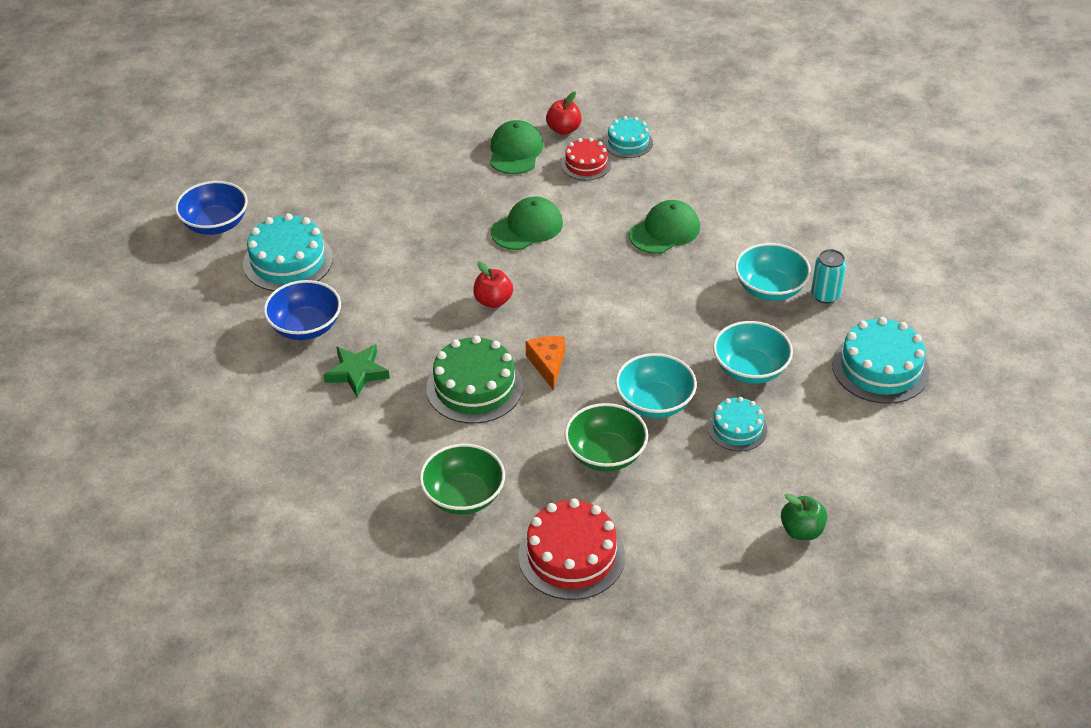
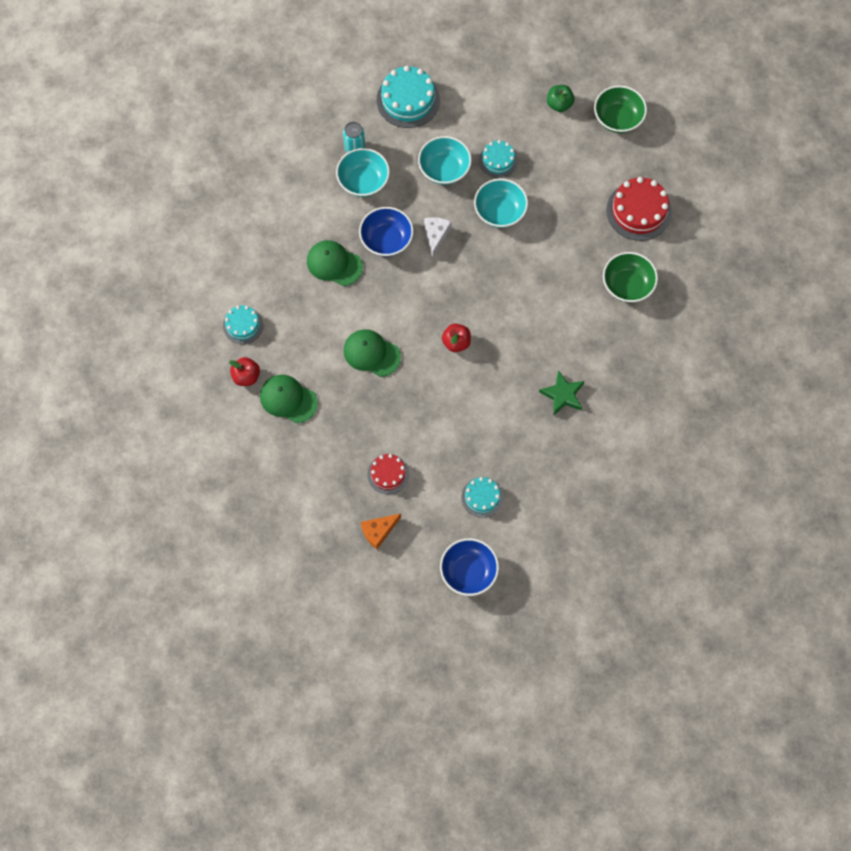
camera: 115 degrees left, 25 degrees up
(288, 261) = (482, 497): turquoise cake -> turquoise cake, size x0.60
(305, 327) = (539, 449): blue bowl -> blue bowl (386, 240)
(474, 387) = (539, 318): green cake -> none
(515, 151) = (288, 399): green cap -> green cap turned 45 degrees clockwise
(548, 364) = (498, 284): orange cheese -> orange cheese (378, 531)
(586, 164) = (282, 344): red cake -> red cake (388, 474)
(605, 454) = (555, 222): green bowl -> green bowl (618, 118)
(653, 329) = (436, 236): none -> white cheese

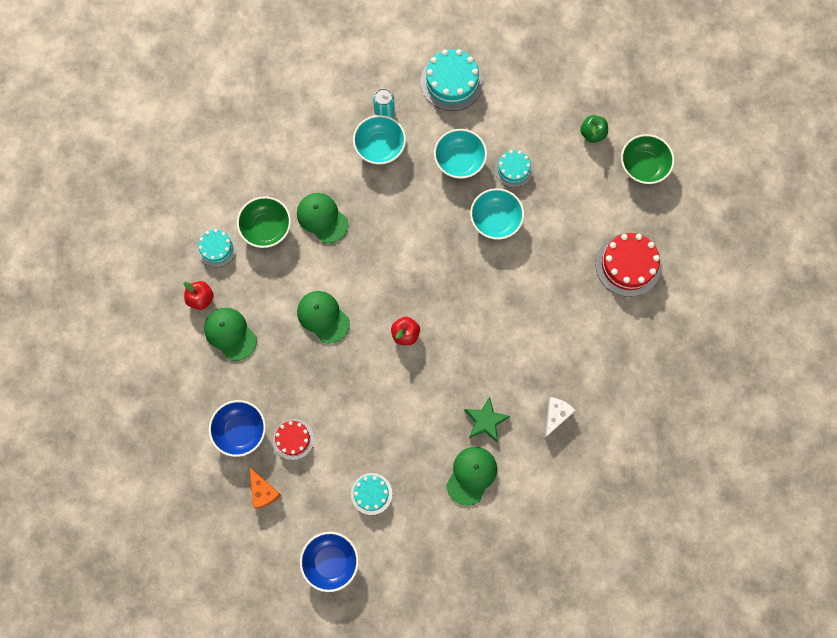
camera: 20 degrees right, 5 degrees up
(378, 531) = (263, 491): orange cheese -> orange cheese turned 105 degrees counterclockwise
(386, 240) = (379, 211): blue bowl -> blue bowl (240, 431)
(436, 236) = (426, 223): white cheese -> white cheese (556, 415)
(569, 448) = (471, 475): none -> green cap
(627, 285) = (589, 334): green bowl -> green bowl (266, 228)

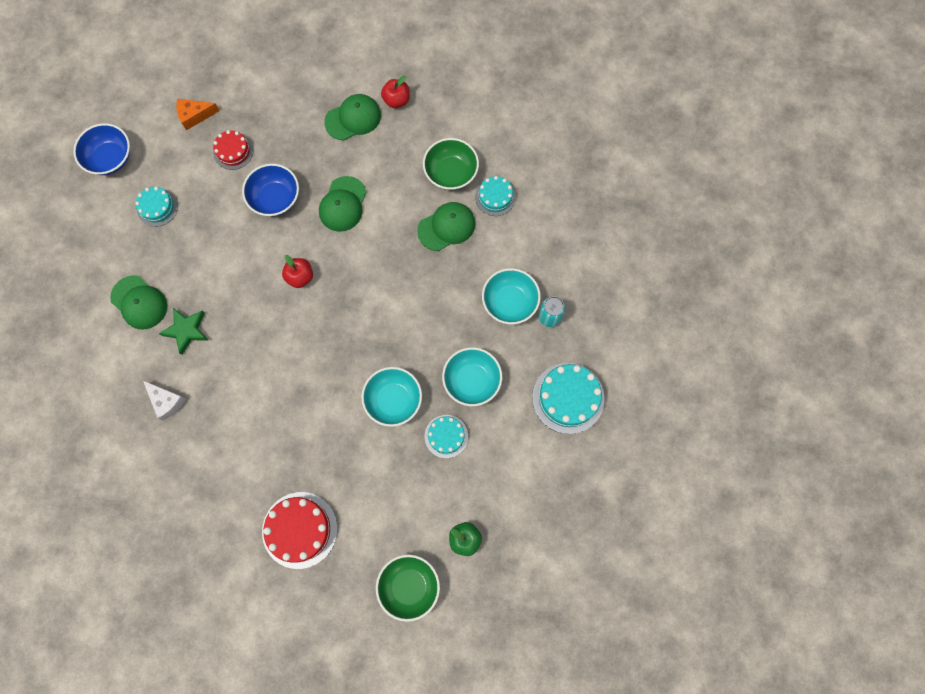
camera: 105 degrees right, 0 degrees up
(216, 248) = (443, 124): turquoise cake -> turquoise cake (495, 197)
(240, 431) = (257, 108): blue bowl -> blue bowl (275, 198)
(323, 317) = (343, 204): green cap -> green cap turned 135 degrees clockwise

